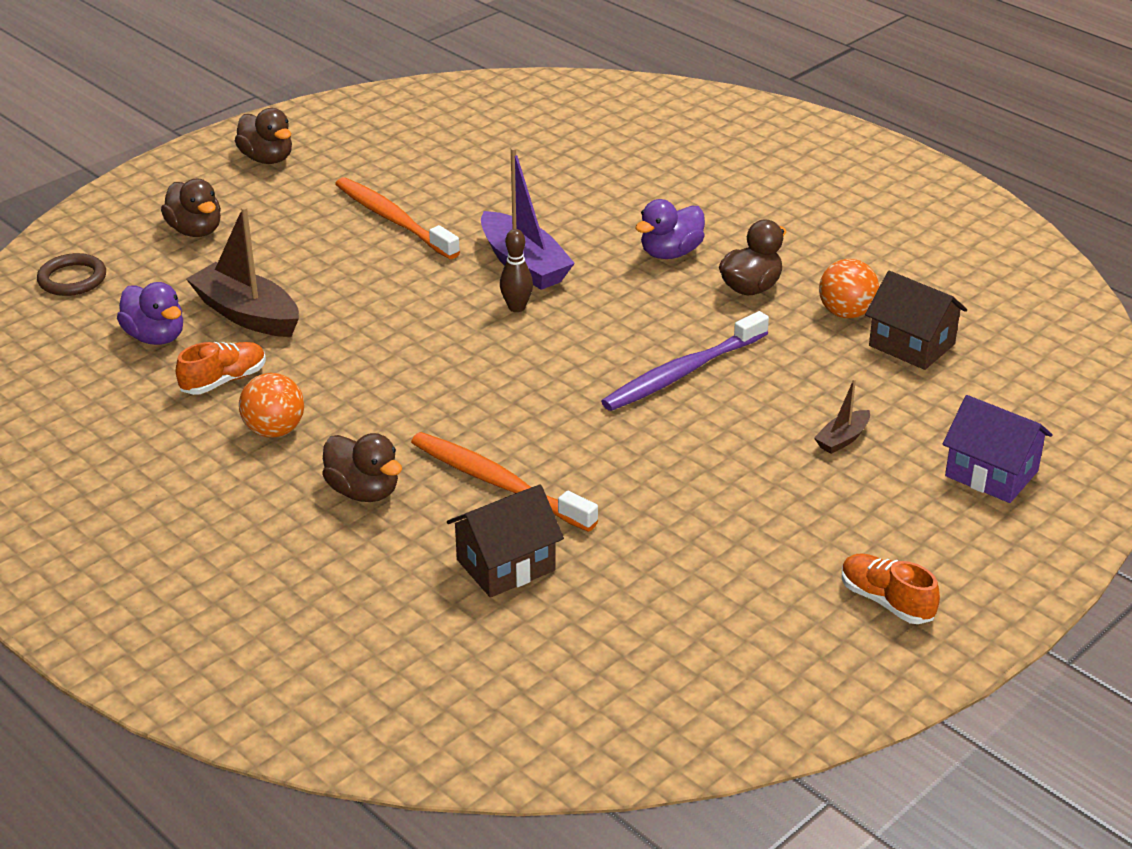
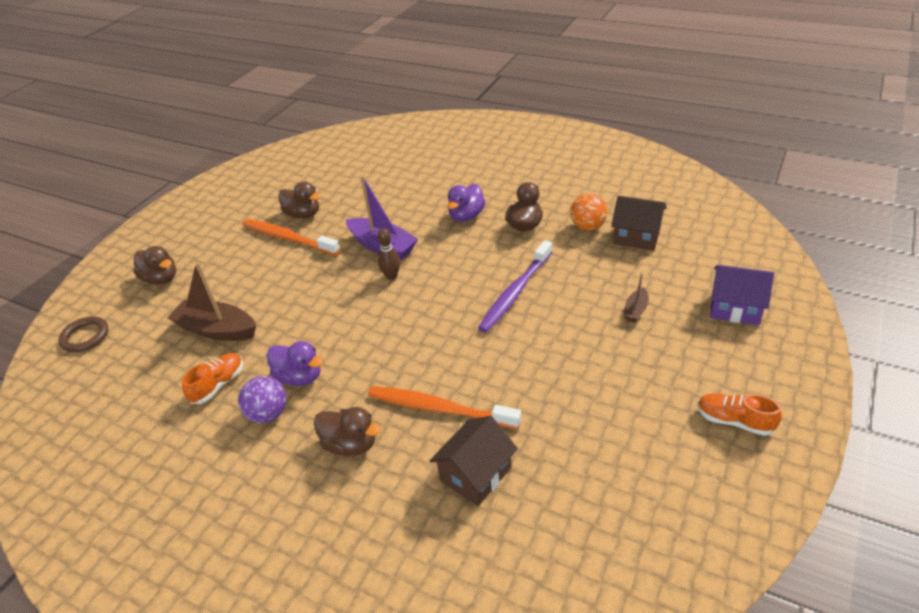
camera: 15 degrees left, 5 degrees up
(155, 337) = (158, 364): purple duck -> purple duck (299, 377)
(267, 159) = (192, 219): brown duck -> brown duck (303, 214)
(274, 430) = (268, 414): orange ball -> purple ball

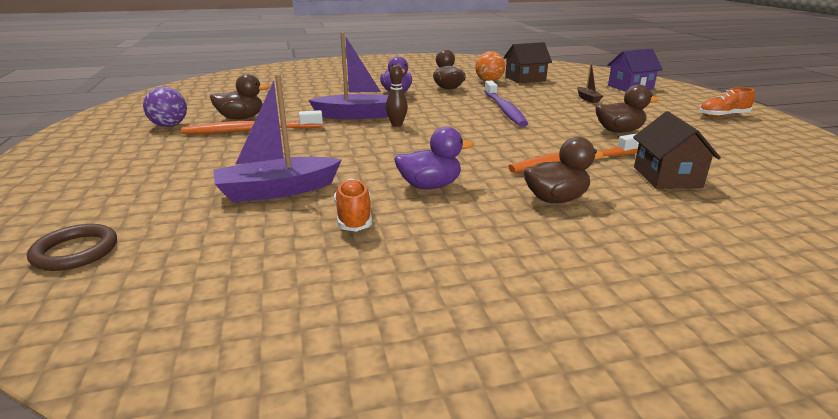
camera: 45 degrees left, 15 degrees down
(161, 279) = (127, 185): brown duck -> brown duck (619, 131)
(217, 329) = (277, 191): brown boat -> purple boat
(268, 414) = (447, 213): purple ball -> purple ball (169, 125)

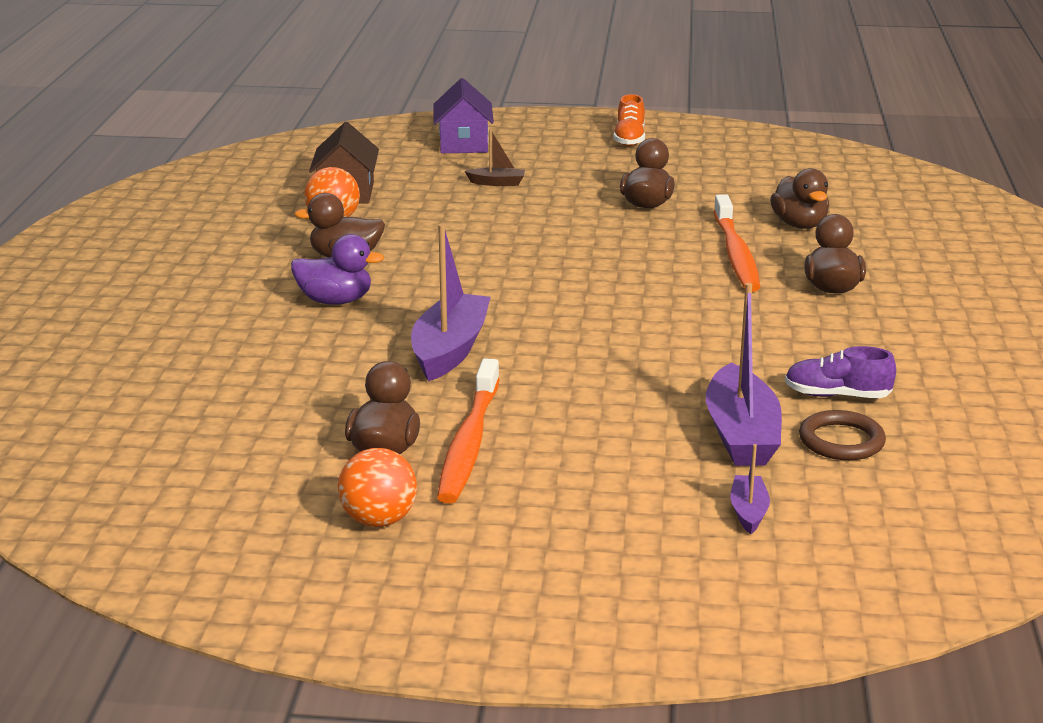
camera: 70 degrees left, 0 degrees up
(75, 251) = (870, 564): brown ring -> brown ring (841, 441)
(165, 203) = (748, 512): none -> purple boat
(169, 125) = (379, 520): purple ball -> orange ball
(353, 217) = (837, 395): orange shoe -> purple shoe
(397, 124) = (521, 327): brown bowling pin -> none
(430, 186) = (768, 342): purple duck -> none
(504, 109) = (505, 244): purple toothbrush -> none
(667, 177) = (799, 225): brown house -> brown duck

